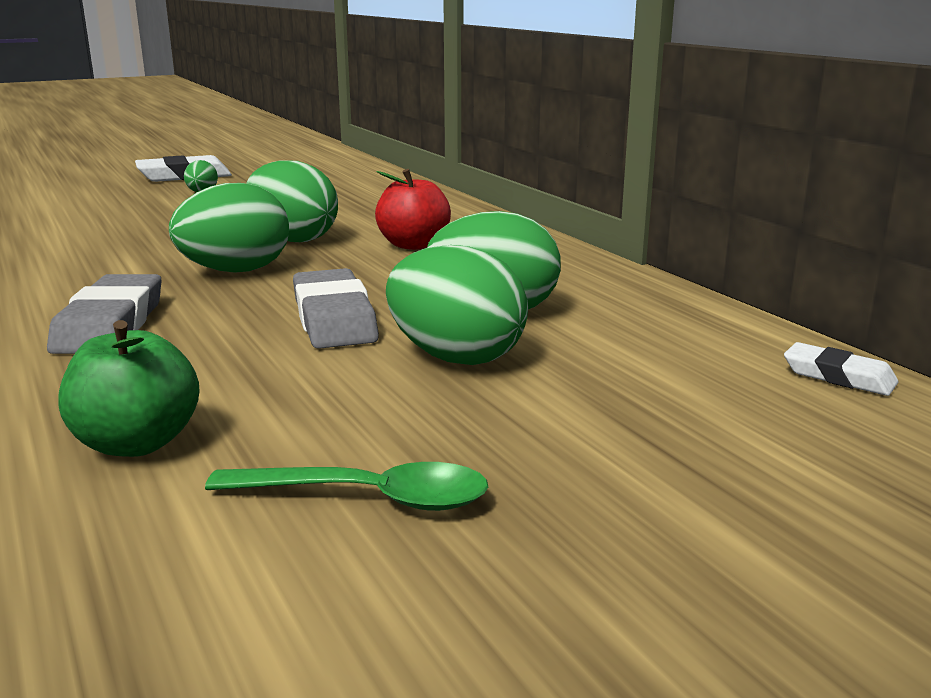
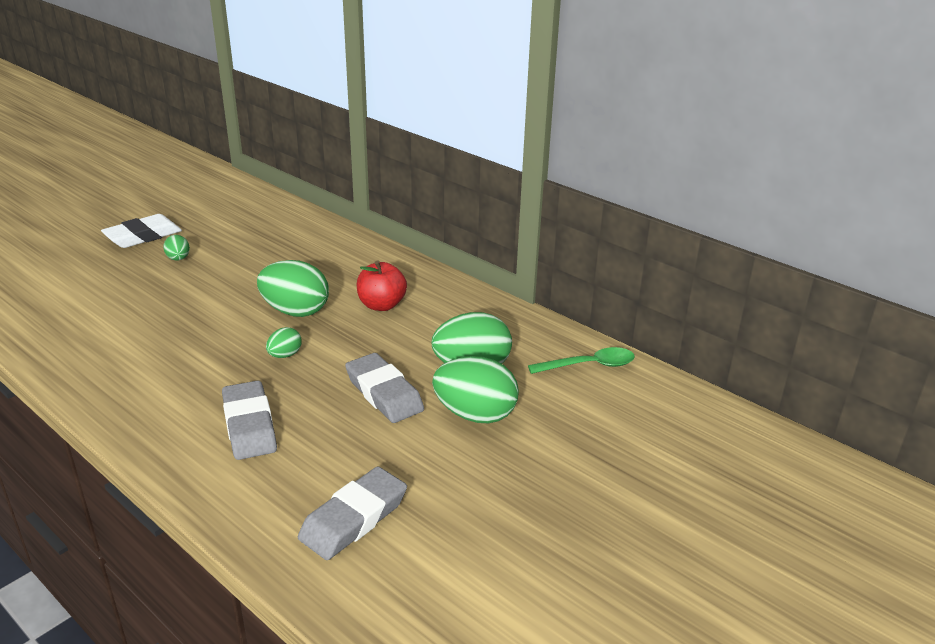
camera: 20 degrees left, 10 degrees up
(137, 443) = (354, 518): green apple -> grey eraser
(236, 271) = (285, 355): green egg -> green egg, size x0.50
(367, 498) = (495, 527): green spoon -> green spoon (589, 365)
(838, 376) = (671, 392): white eraser -> none

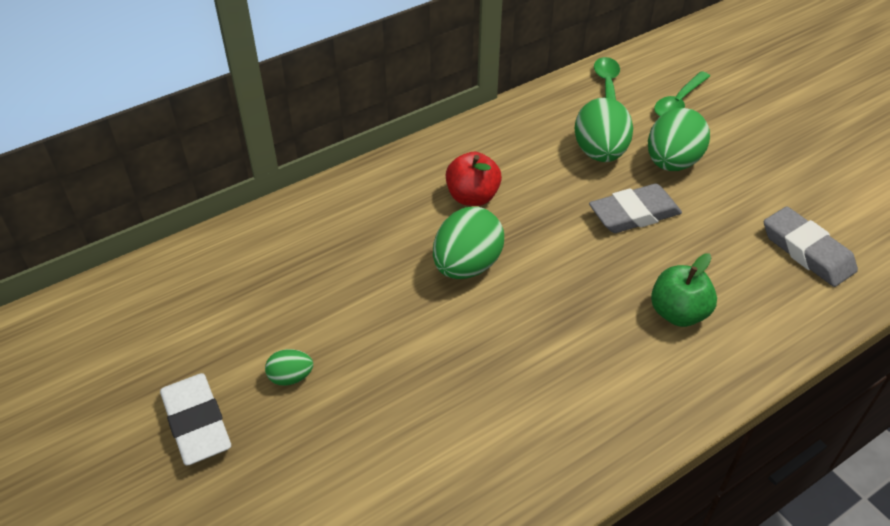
camera: 75 degrees left, 15 degrees up
(249, 425) = (678, 313): grey eraser -> green apple
(285, 355) = (556, 280): green egg -> none
(590, 416) = (679, 102): none -> green spoon

